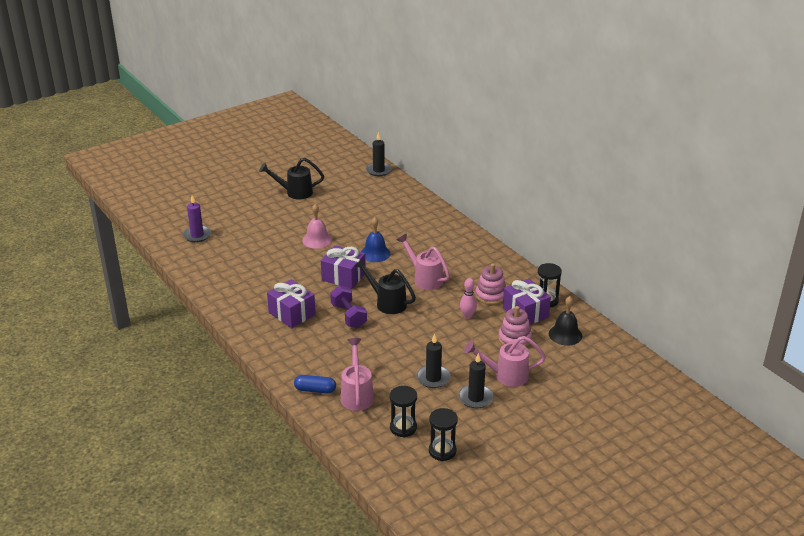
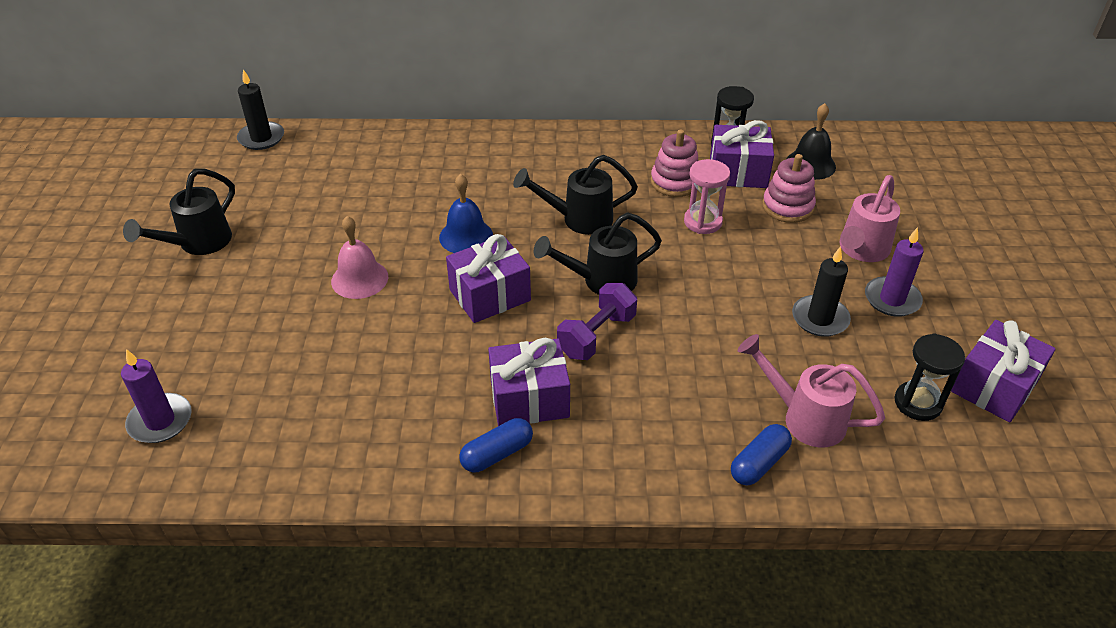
camera: 55 degrees left, 10 degrees up
(254, 318) = (497, 454): none -> blue capsule
(349, 316) = (596, 335): purple dumbbell -> purple dumbbell turned 60 degrees counterclockwise
(424, 278) = (578, 219): pink watering can -> black watering can
(442, 451) = (994, 386): black hourglass -> purple gift
(467, 316) = (702, 222): pink bowling pin -> pink hourglass
(475, 398) = (892, 299): black candle -> purple candle

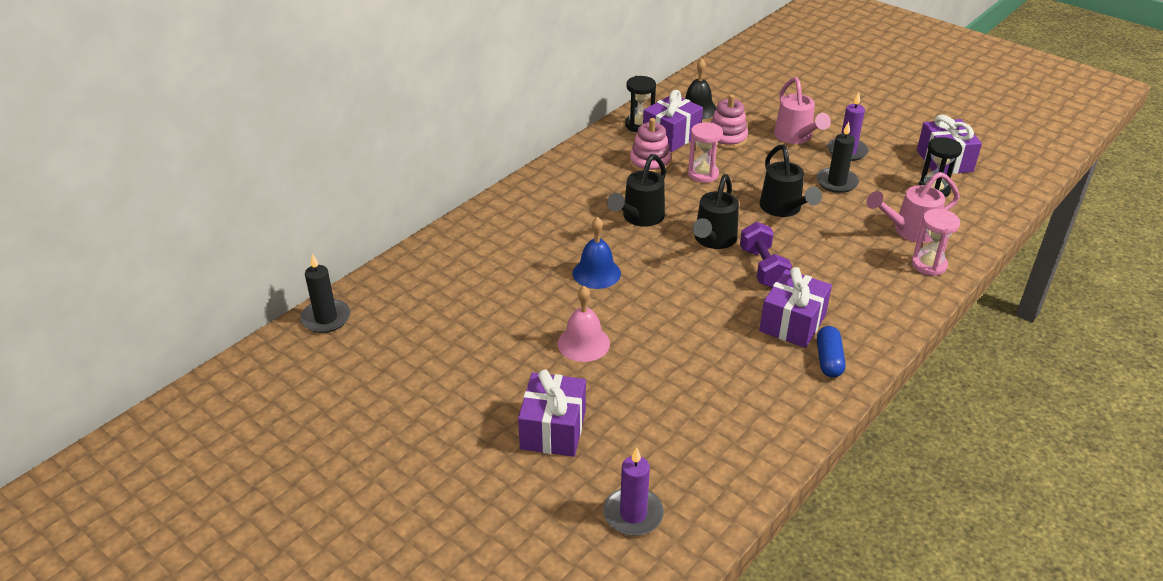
camera: 50 degrees left, 5 degrees down
(198, 244) = (430, 412): black watering can -> black watering can (783, 209)
(490, 295) = (673, 292): purple gift -> purple gift (553, 429)
(759, 463) = (928, 265): blue capsule -> pink hourglass

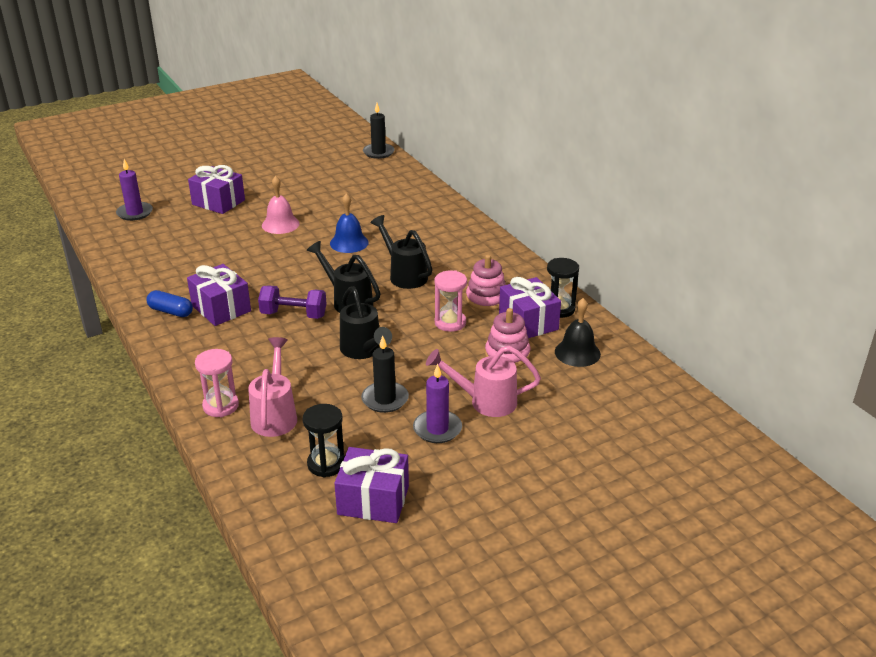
camera: 110 degrees right, 5 degrees down
(783, 209) = (364, 351): black watering can -> black watering can turned 120 degrees counterclockwise

